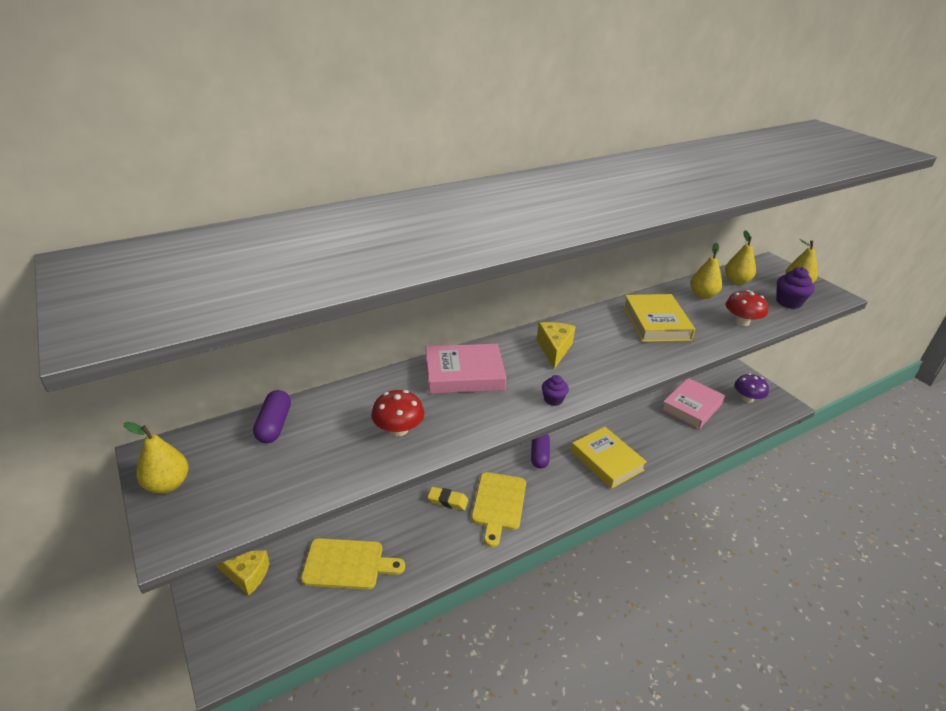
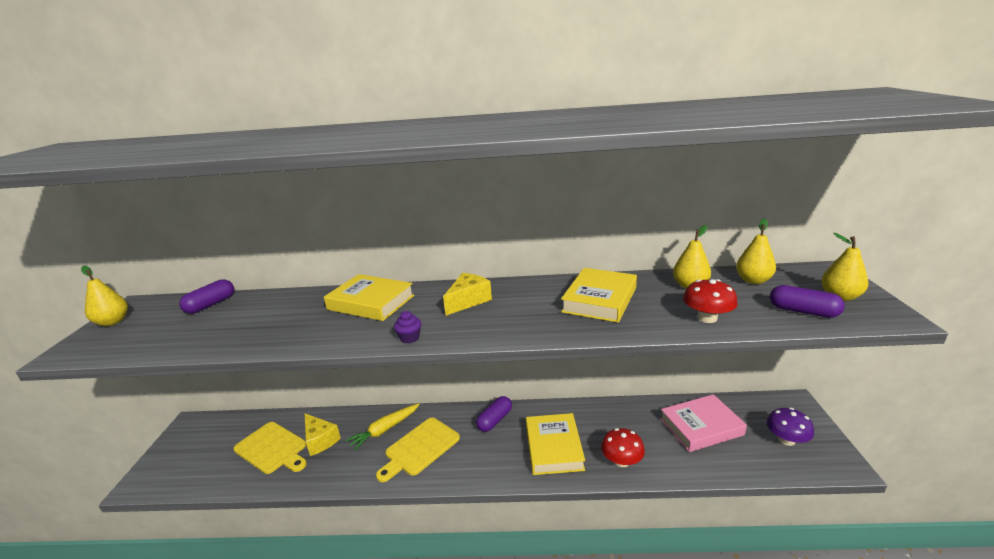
camera: 35 degrees right, 10 degrees down
(246, 575) = (213, 429): yellow cheese -> yellow cheese (320, 440)
(398, 429) = (271, 327): red mushroom -> red mushroom (622, 461)
(448, 501) = (385, 430): yellow eraser -> yellow carrot
(464, 374) = (371, 302): pink book -> yellow book
(788, 302) = (803, 311): purple cupcake -> purple capsule

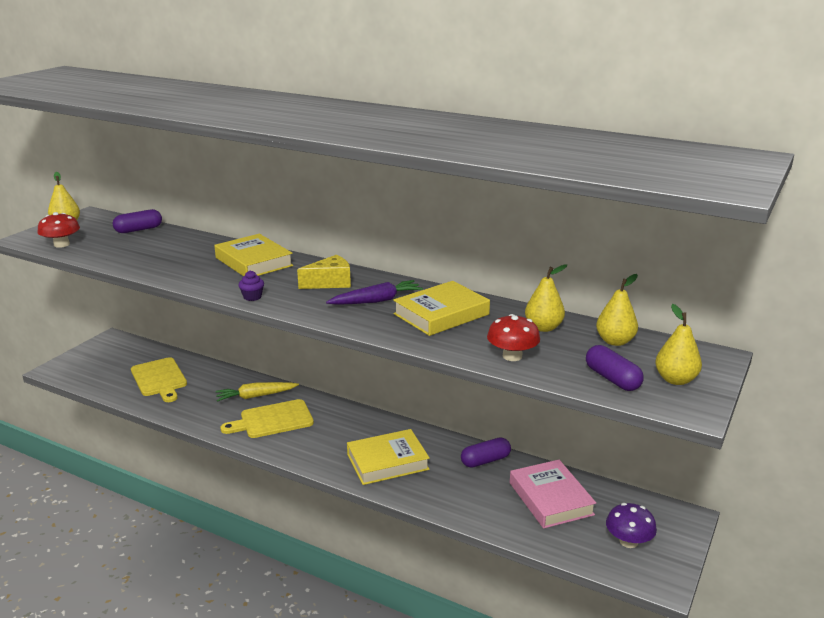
camera: 25 degrees right, 0 degrees up
(320, 440) = (199, 386): yellow cheese -> none
(495, 420) = (356, 422): purple capsule -> purple capsule (485, 461)
(530, 305) = (376, 301): none -> purple carrot
(553, 447) = (387, 461): yellow book -> yellow book turned 45 degrees clockwise
(622, 461) = (439, 494): red mushroom -> red mushroom (61, 244)
(701, 427) = (550, 498): pink book -> pink book turned 60 degrees clockwise

